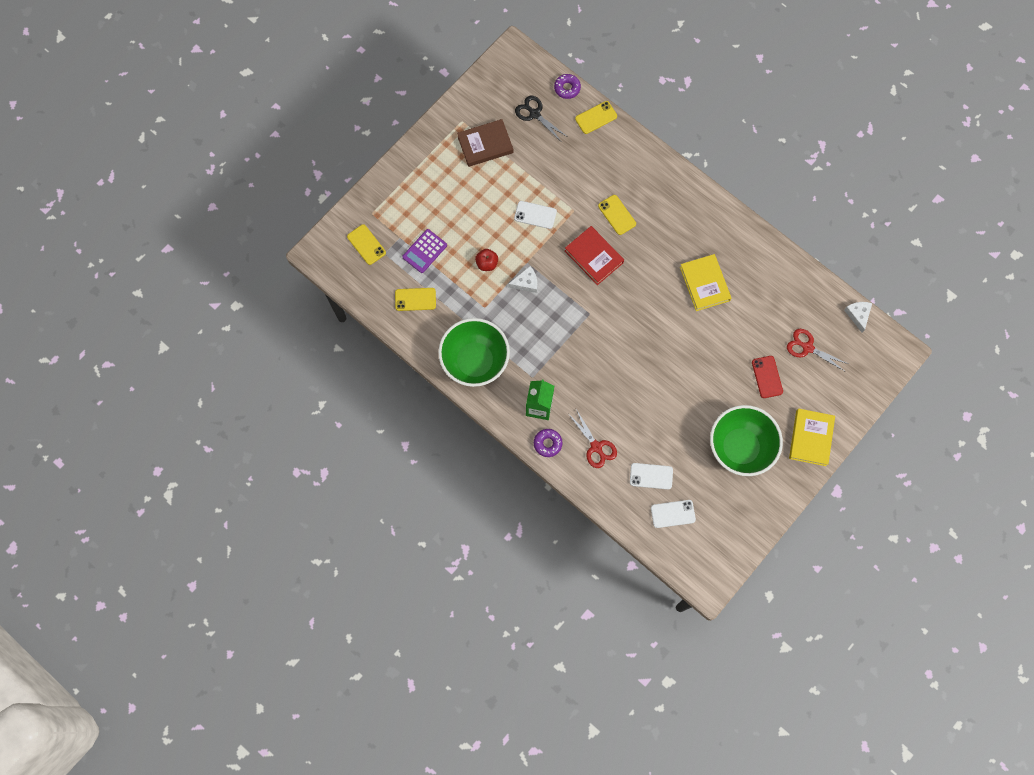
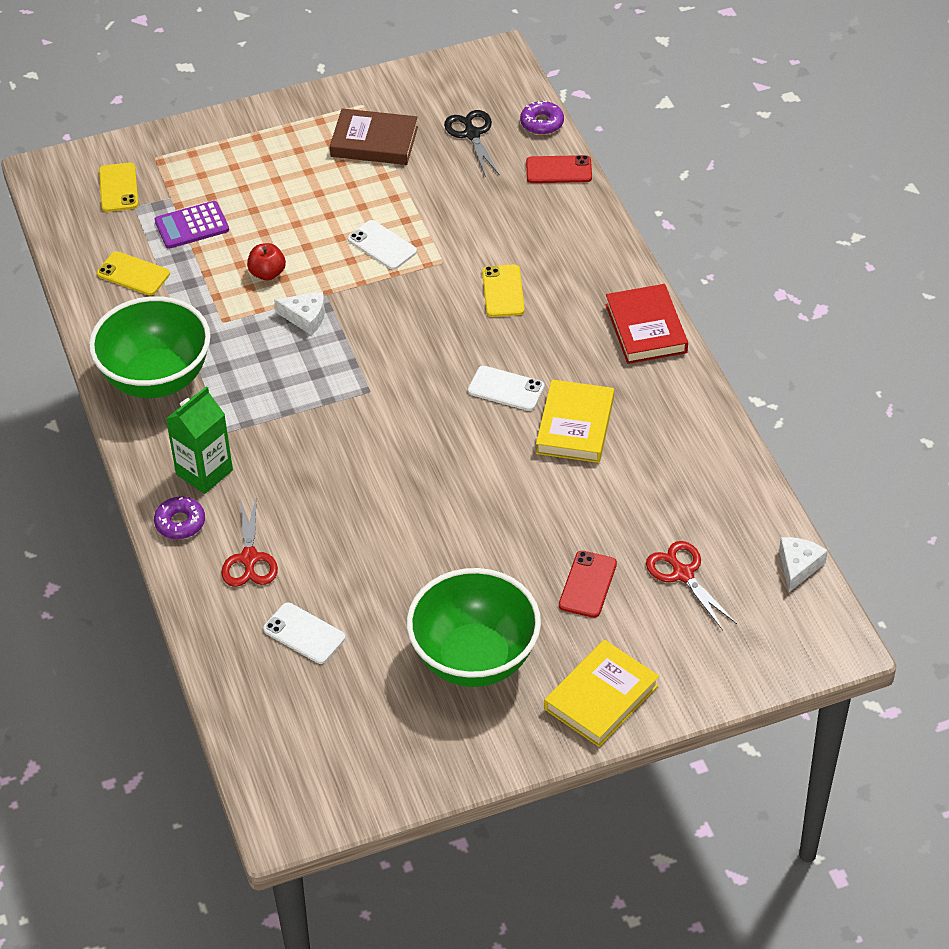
camera: 30 degrees right, 25 degrees down
(594, 257) = (430, 326): red book -> red book (646, 328)
(596, 117) = (559, 170): yellow phone -> red phone
(673, 514) = (299, 699): white phone -> white phone (506, 389)

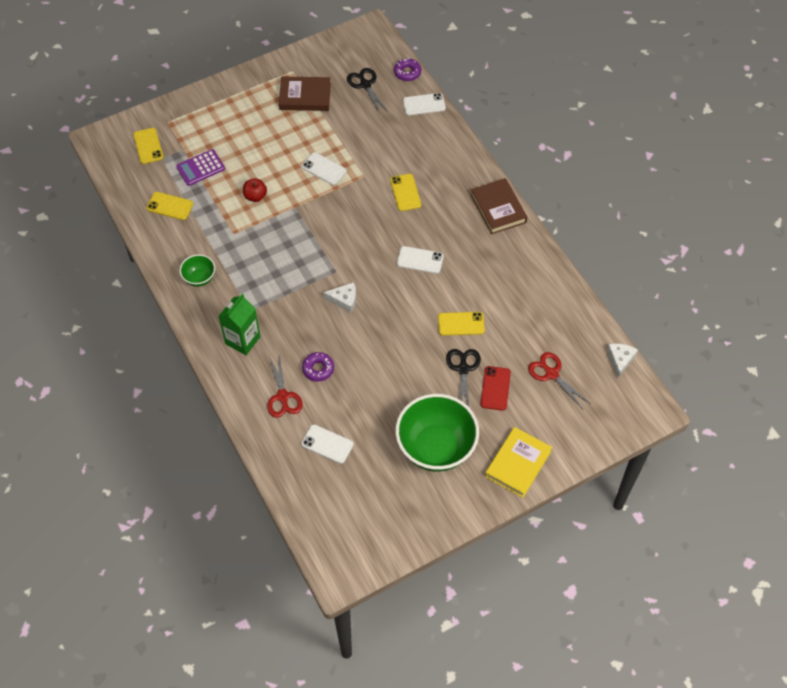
camera: 10 degrees left, 10 degrees up
(156, 379) = (199, 278): green bowl -> green bowl, size x0.47
(180, 523) = (234, 377): purple donut -> purple donut (318, 369)
(305, 317) = (285, 224): white cheese -> white cheese (344, 300)
(542, 551) = (463, 369): none -> black scissors
(552, 486) = (461, 324): none -> yellow phone
(559, 170) = (424, 104): red phone -> white phone
(575, 426) = (467, 280): yellow book -> none
(646, 328) = (498, 208): red book -> brown book

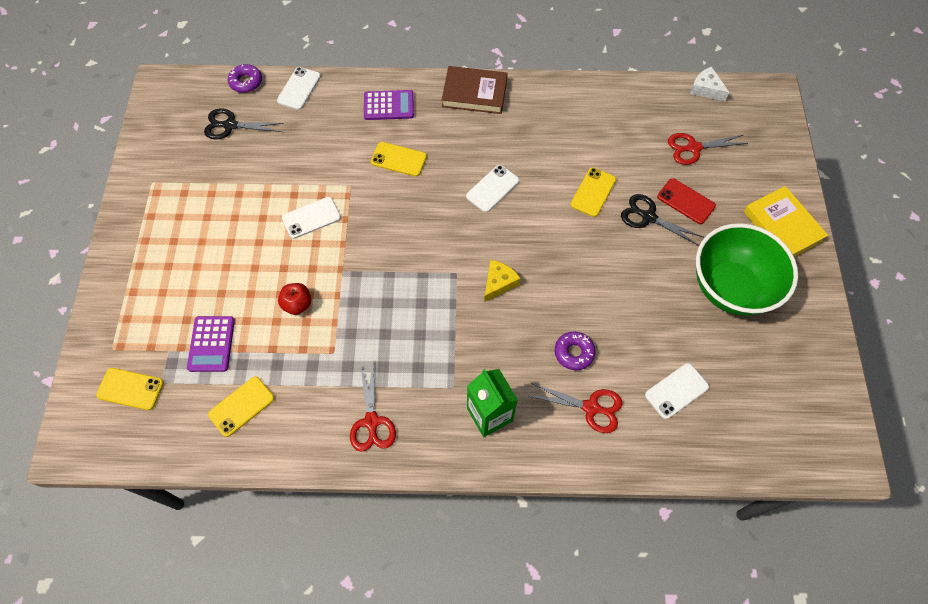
camera: 60 degrees left, 5 degrees up
(199, 278) = (372, 422): green bowl -> red scissors
(305, 96) = (198, 188): brown book -> none
(344, 300) = (499, 283): white cheese -> yellow cheese
(448, 163) = (389, 105): none -> purple calculator

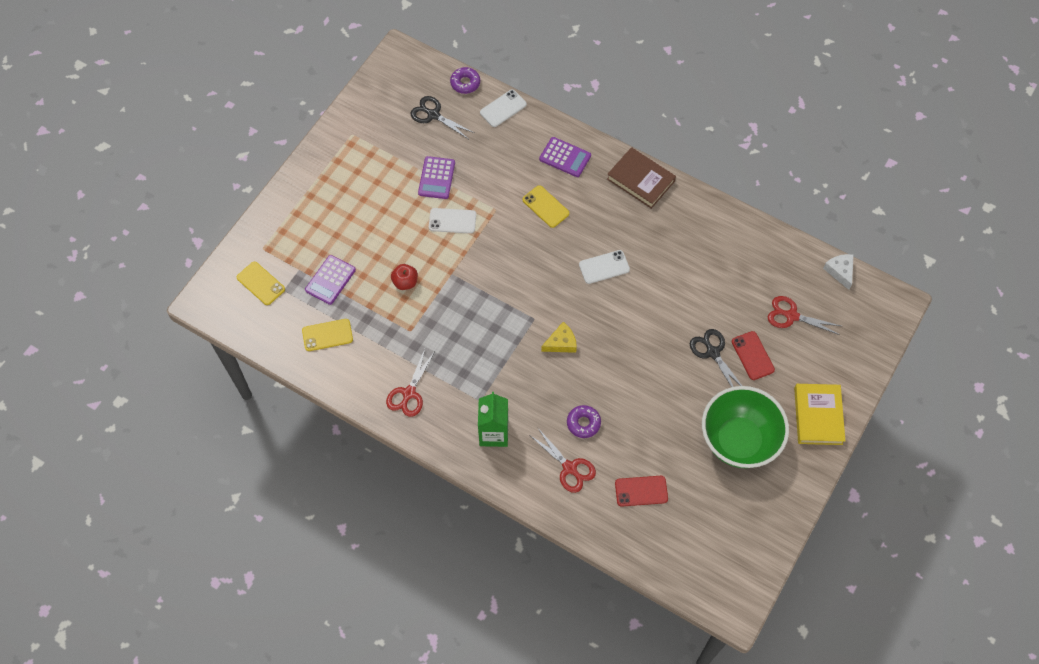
camera: 30 degrees right, 0 degrees up
(269, 184) = (436, 178): none -> purple calculator
(593, 192) = (682, 310): yellow phone -> none
(676, 391) = (641, 491): white phone -> red phone

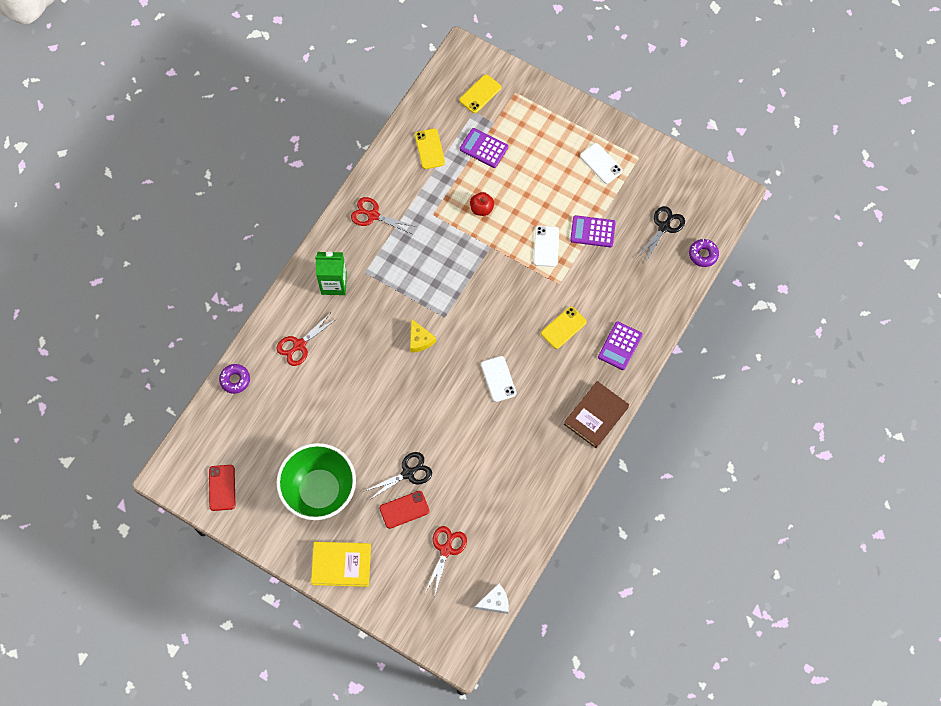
camera: 90 degrees right, 5 degrees up
(503, 108) = (674, 289): white phone -> white phone (601, 163)
(583, 423) = (341, 357): purple donut -> purple donut (235, 380)
(641, 491) = (275, 404): red phone -> red phone (222, 487)

